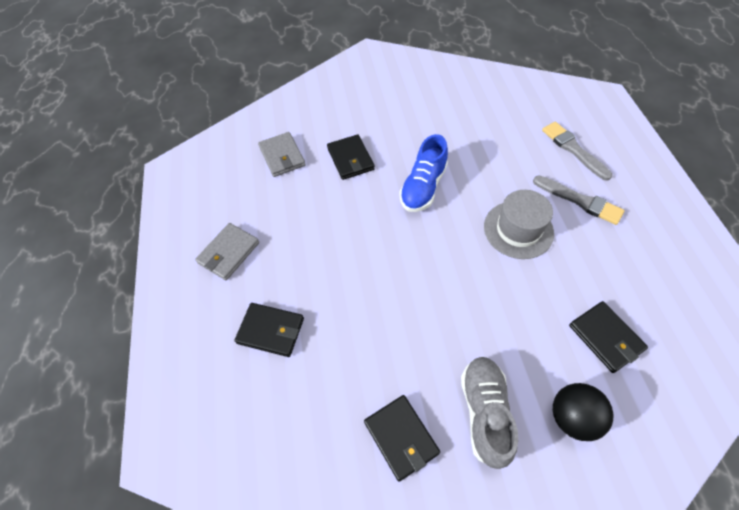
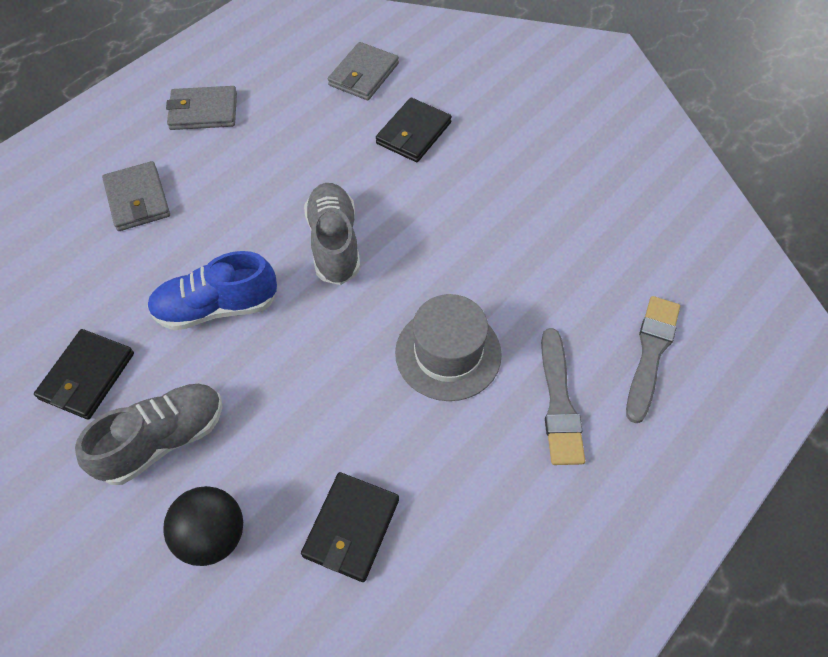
camera: 50 degrees right, 0 degrees up
(271, 330) = (138, 199): black wallet -> grey wallet
(401, 240) = (334, 243): none -> grey shoe
(423, 187) = (432, 222): blue shoe -> blue shoe (217, 307)

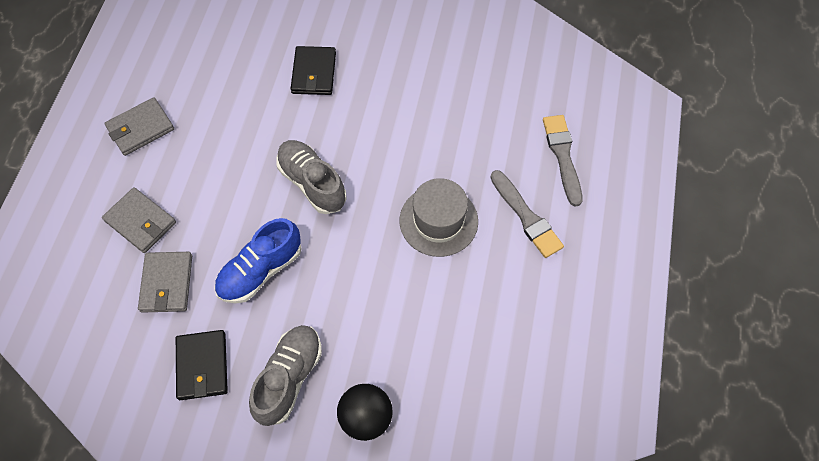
camera: 30 degrees left, 5 degrees up
(351, 528) = (449, 363): black wallet -> none
(363, 75) = (245, 42): grey wallet -> grey wallet (167, 283)

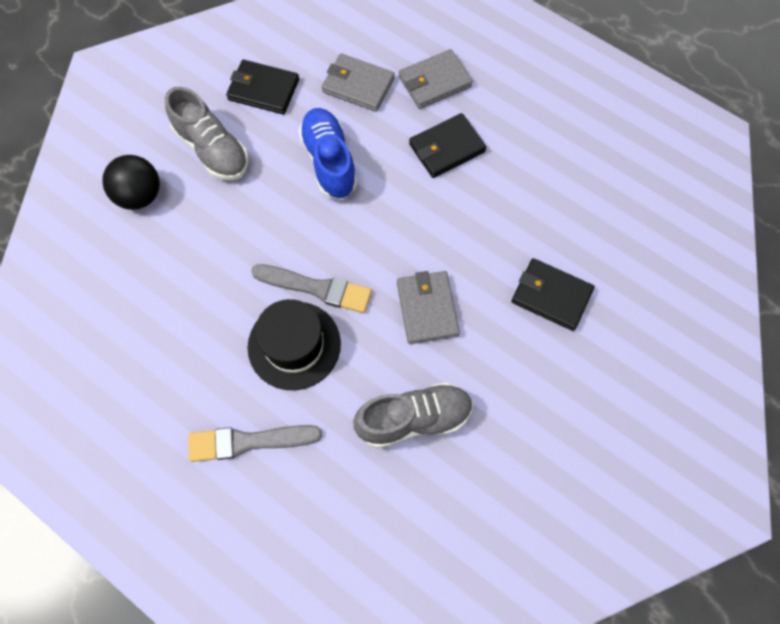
camera: 115 degrees right, 5 degrees up
(140, 128) = (546, 109): grey wallet -> grey wallet (427, 308)
(209, 186) = (446, 148): none -> black wallet
(312, 183) = (403, 240): grey shoe -> grey shoe (414, 419)
(438, 221) = (294, 345): grey hat -> black hat
(562, 156) = (302, 530): grey brush -> grey brush (316, 288)

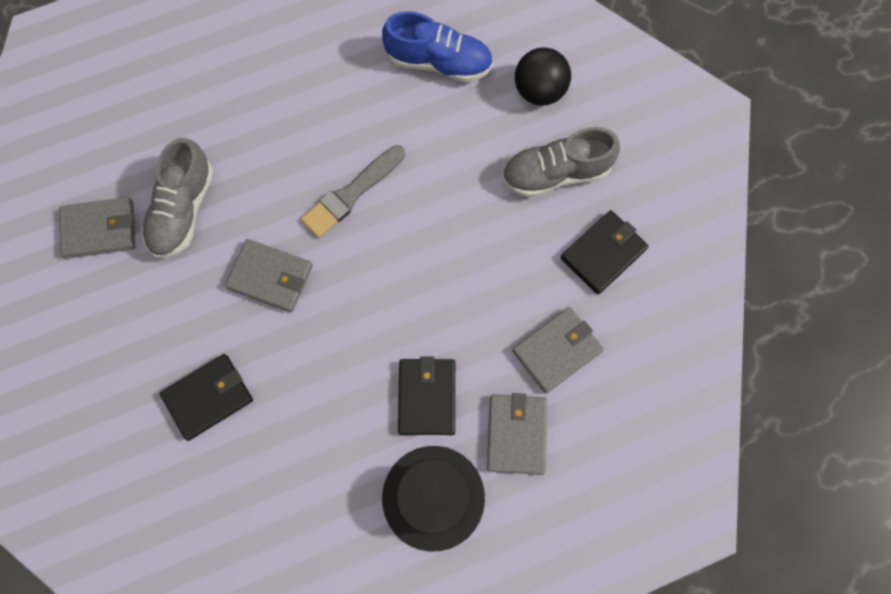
camera: 120 degrees right, 5 degrees up
(248, 441) = (252, 77): grey brush -> none
(294, 345) = (310, 149): black hat -> black hat (433, 497)
(329, 162) = (478, 273): blue shoe -> blue shoe (439, 62)
(476, 481) = (100, 229): none -> grey wallet

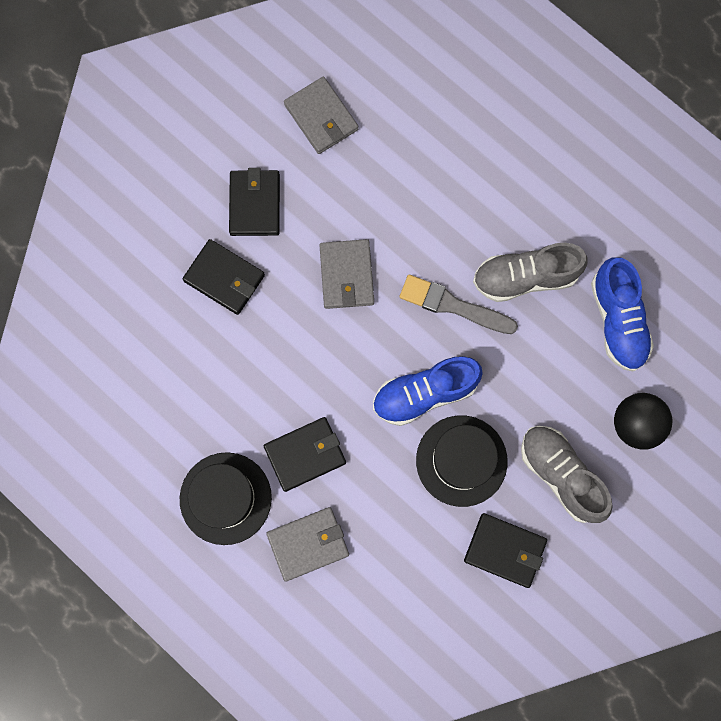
camera: 65 degrees right, 5 degrees up
(149, 333) = (255, 204): none -> black wallet
(182, 210) = (370, 174): grey shoe -> grey shoe (525, 277)
(422, 257) = (424, 393): none -> blue shoe
(502, 253) = (461, 460): none -> black hat
(557, 350) = (396, 547): grey wallet -> none

